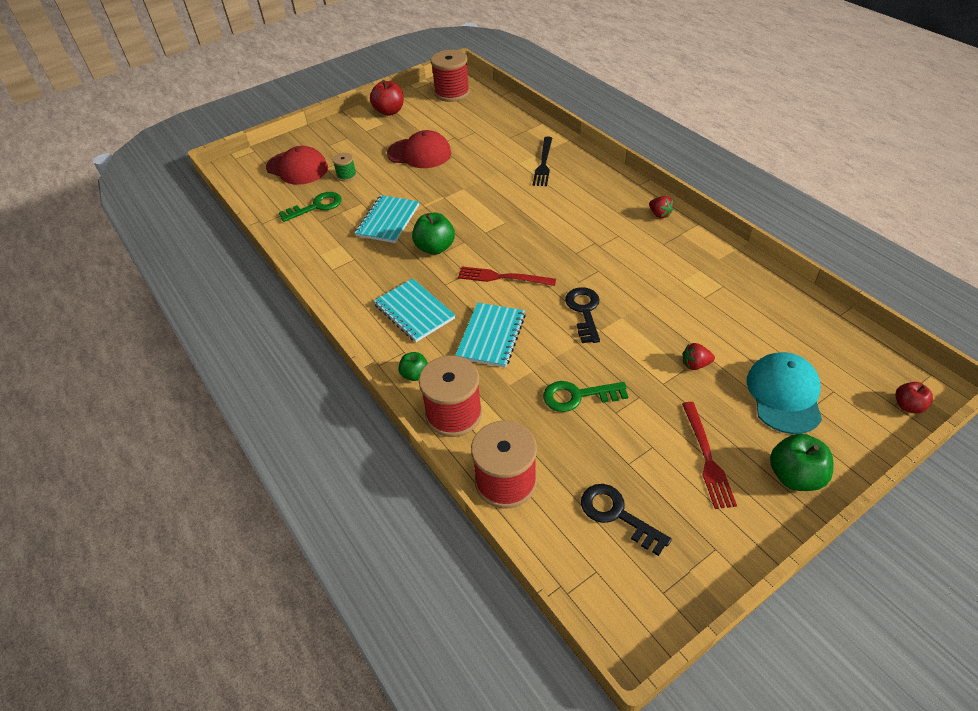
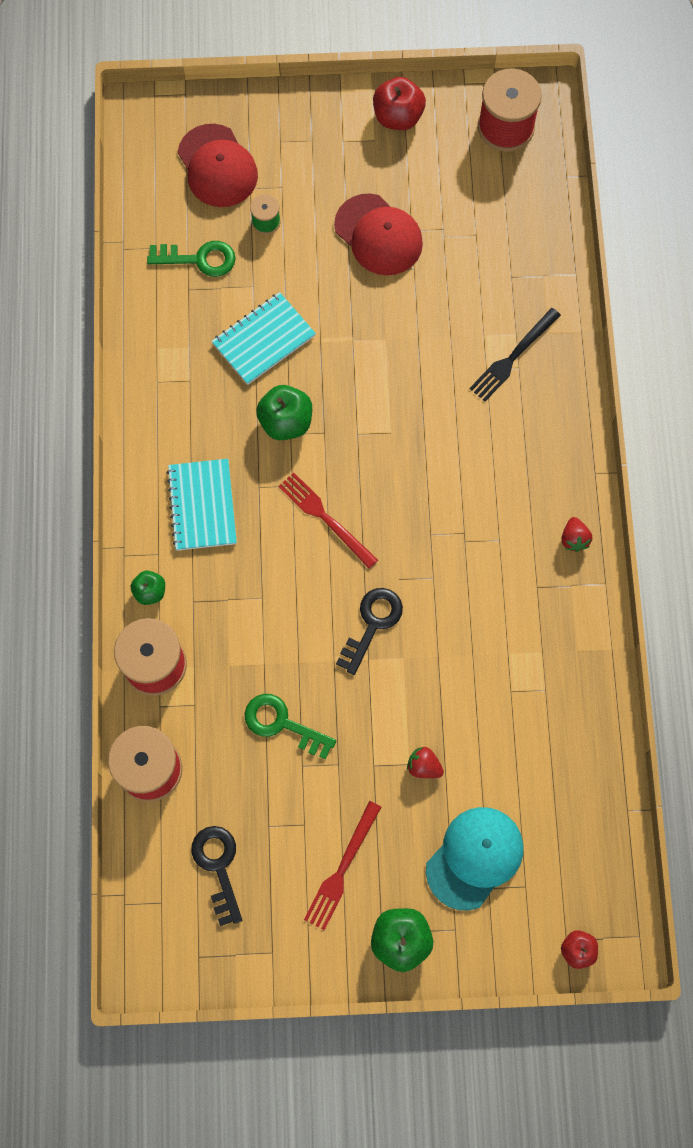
camera: 30 degrees right, 25 degrees up
(491, 336) = (255, 593): turquoise notebook -> none

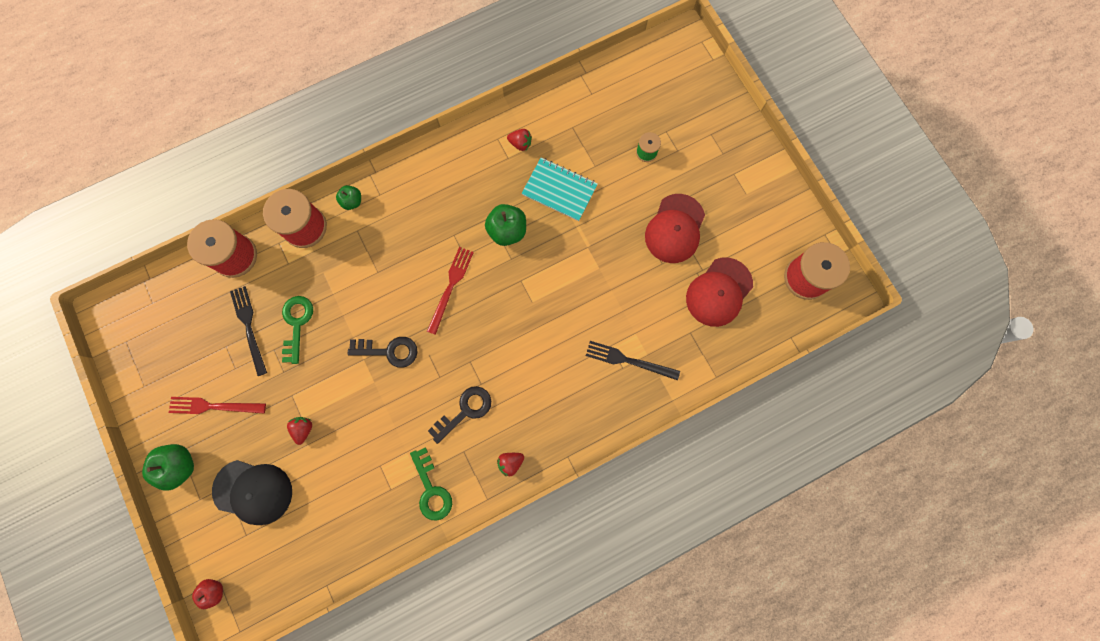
camera: 65 degrees right, 5 degrees up
(178, 358) = (520, 144): none -> red strawberry
(199, 259) = (597, 123): green key -> green key (431, 490)
(202, 505) = (424, 206): turquoise notebook -> none
(217, 166) = (671, 103): red cap -> red cap (719, 292)
(218, 867) = (187, 327): black key -> black key (465, 411)
(257, 786) = (249, 327): none -> black fork
(398, 117) = (772, 201): red apple -> none
(475, 857) = (253, 491): turquoise cap -> black cap

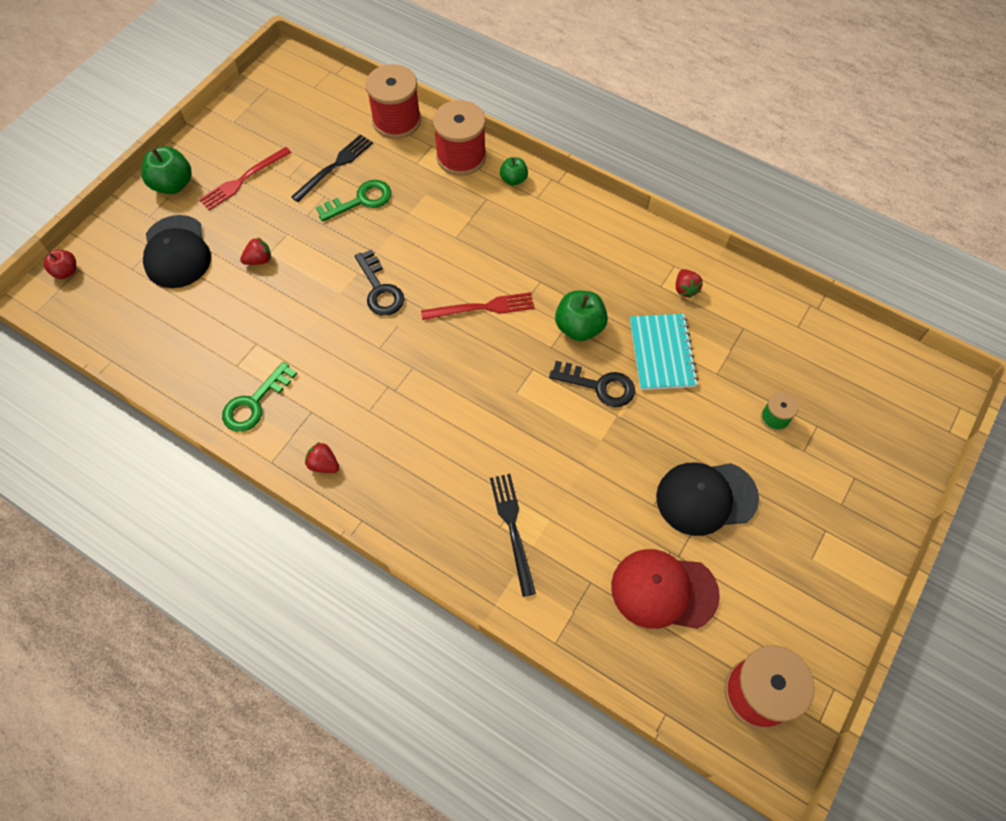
camera: 60 degrees right, 15 degrees down
(214, 406) = (243, 180): red fork -> red fork turned 105 degrees counterclockwise
(465, 411) = (356, 390): black key -> black key (599, 386)
(675, 229) = (706, 497): red cap -> black cap

